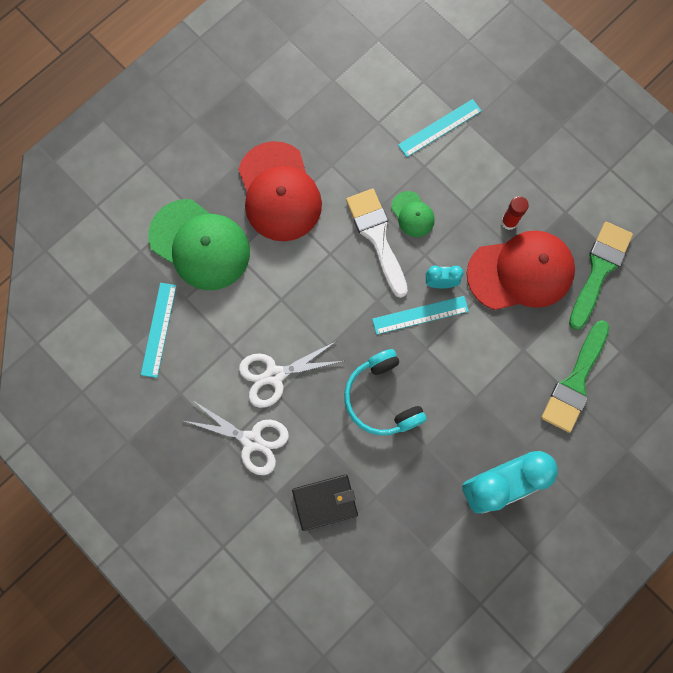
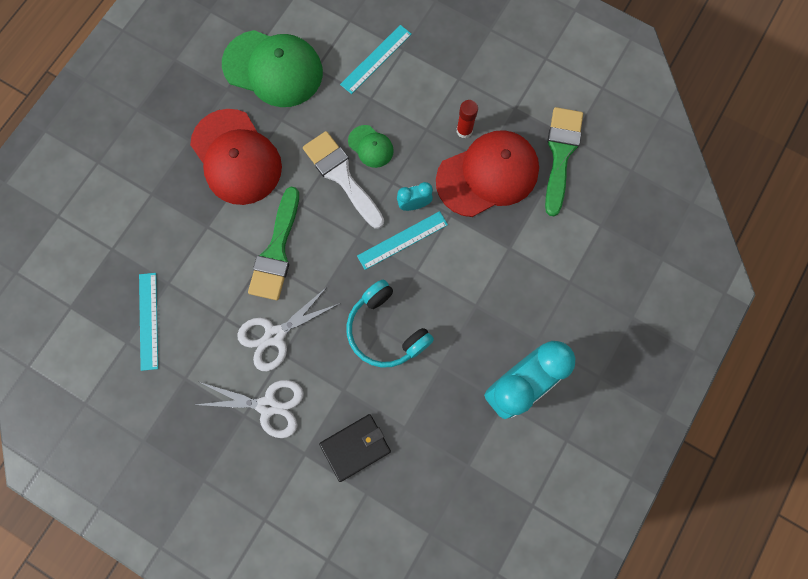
camera: 15 degrees left, 0 degrees up
(200, 245) = (170, 227): green cap -> green cap (273, 69)
(575, 382) = (566, 266): green brush -> green brush (276, 251)

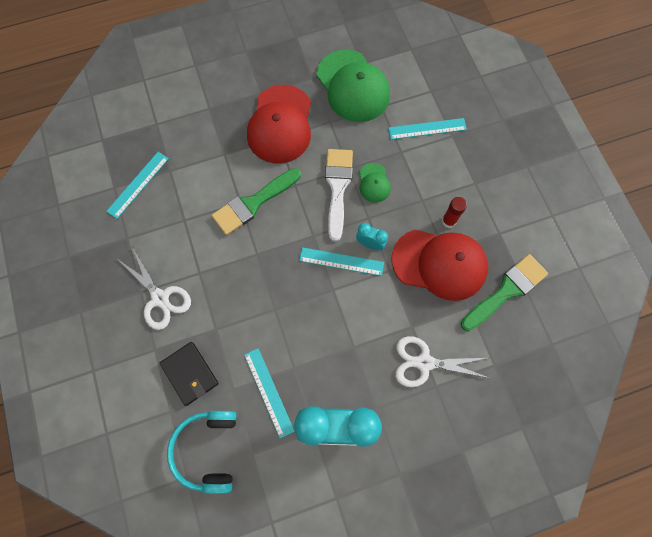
camera: 40 degrees right, 5 degrees down
(275, 335) = (204, 256): white scissors -> white scissors (424, 362)
(355, 447) = (190, 373): black wallet -> black wallet turned 45 degrees clockwise
(386, 330) = (278, 312): turquoise headphones -> turquoise headphones (208, 450)
(437, 404) = (268, 392): none -> turquoise ruler

